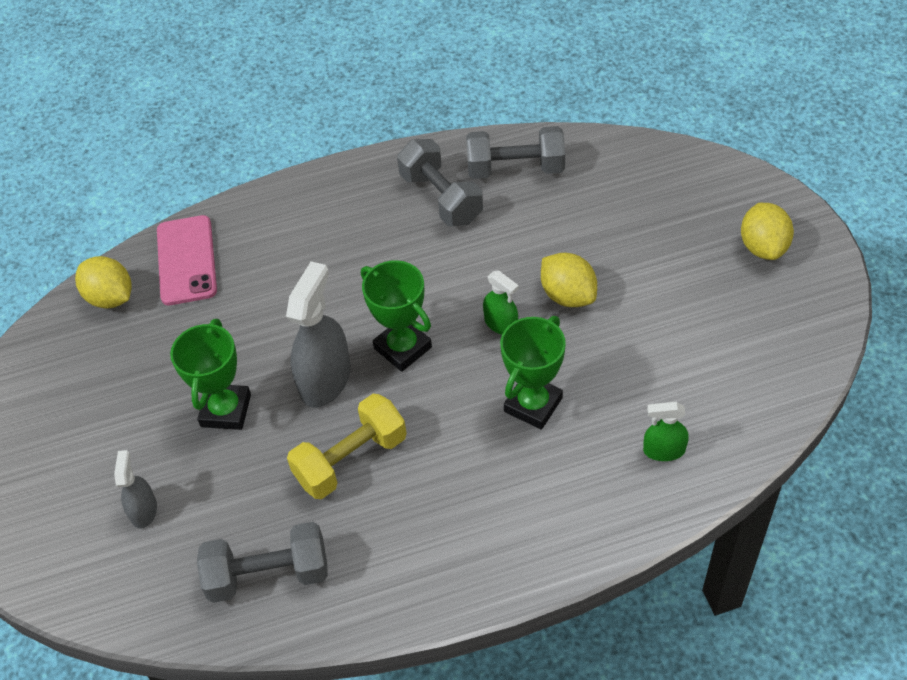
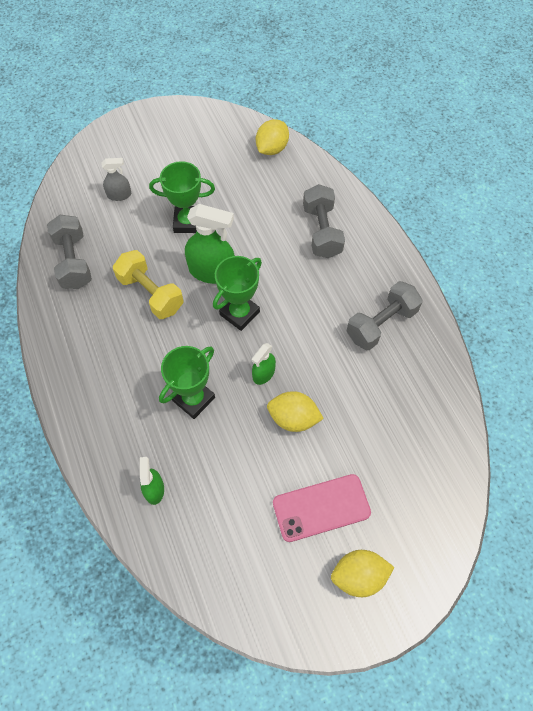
camera: 80 degrees right, 10 degrees up
(187, 260) = (305, 181): pink phone -> pink phone (321, 508)
(325, 380) = (212, 271): grey spray bottle -> green spray bottle
(515, 169) = (420, 374): grey dumbbell -> grey dumbbell (322, 231)
(533, 405) = (193, 399): green trophy -> green trophy turned 75 degrees counterclockwise
(568, 295) = (293, 418): yellow lemon -> yellow lemon turned 60 degrees clockwise

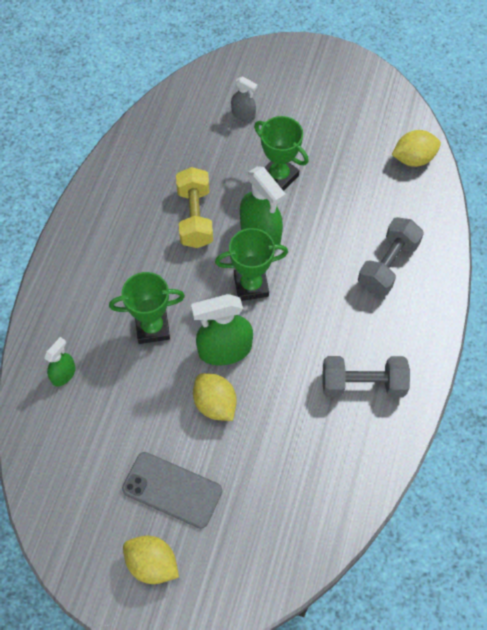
camera: 40 degrees right, 0 degrees up
(74, 262) = (159, 148): grey dumbbell -> none
(263, 373) = (225, 350): green spray bottle -> green spray bottle, size x1.84
(321, 508) = (172, 490): pink phone -> grey phone

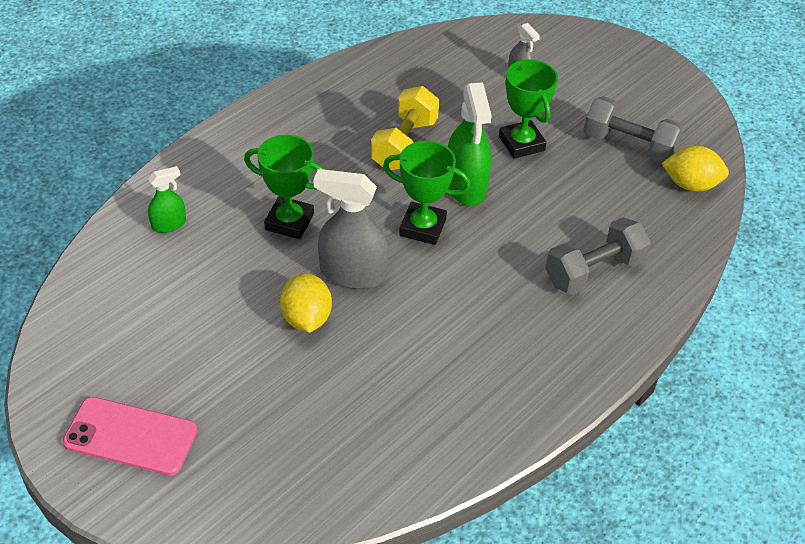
camera: 25 degrees right, 15 degrees down
(152, 564) = (130, 436): yellow lemon -> pink phone
(172, 490) = (202, 377): grey phone -> none
(225, 350) = (352, 273): green spray bottle -> grey spray bottle
(362, 384) = (487, 372): grey dumbbell -> grey dumbbell (628, 145)

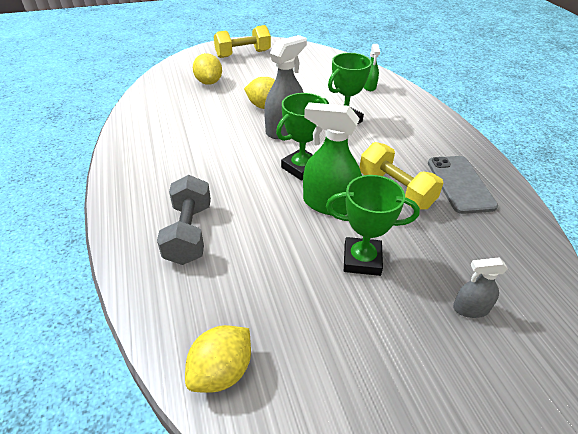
camera: 120 degrees right, 5 degrees down
(130, 436) = (243, 54): pink phone -> yellow dumbbell
(274, 429) = (209, 82): none -> yellow lemon
(357, 102) = (460, 184): none -> grey phone
(628, 145) = (314, 348): grey dumbbell -> none

